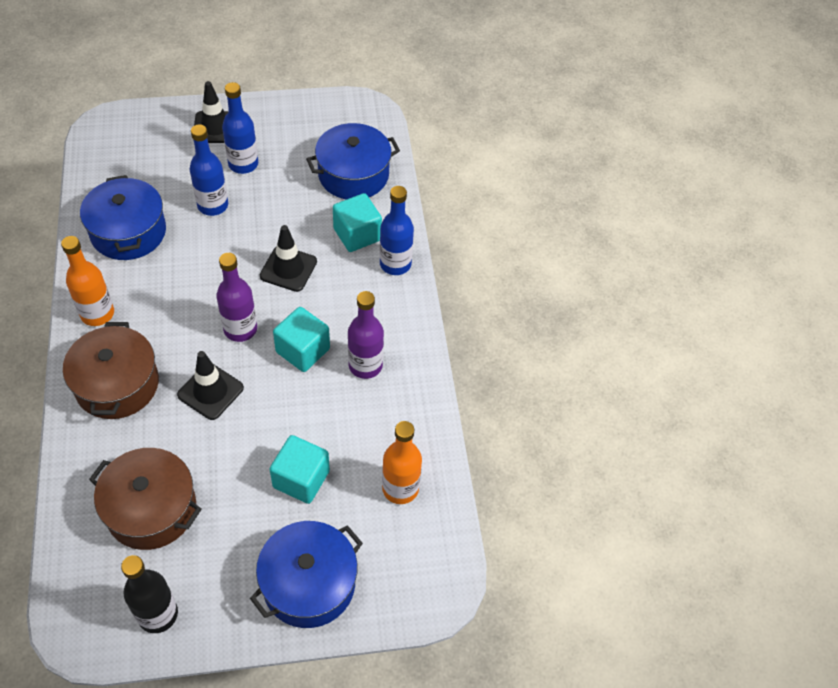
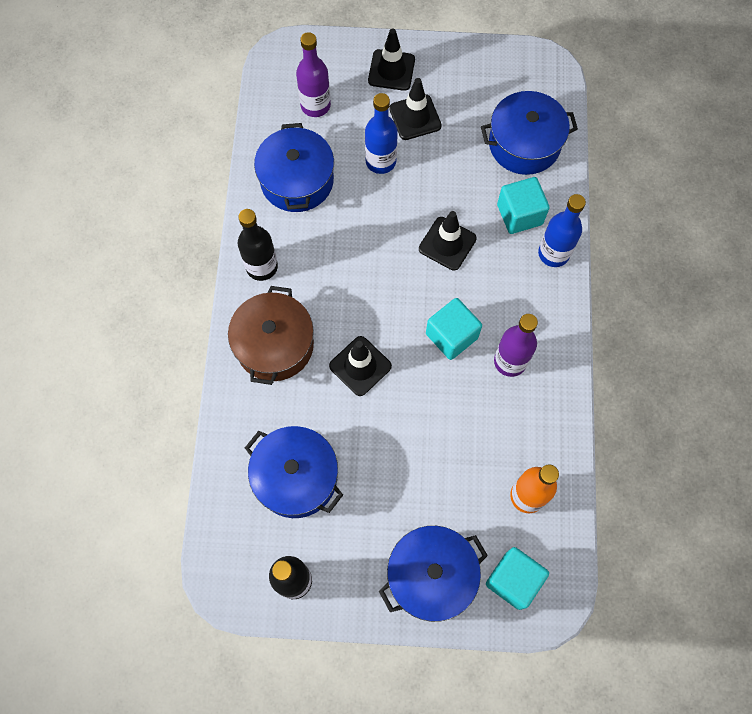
camera: 15 degrees right, 15 degrees up
(97, 314) = (262, 267): orange bottle -> black bottle
(151, 509) = (296, 477): brown pot -> blue pot
(240, 329) = (394, 304): purple bottle -> purple bottle (315, 105)
(243, 164) = (415, 117): blue bottle -> black traffic cone
(301, 479) = (435, 470): turquoise cube -> turquoise cube (513, 580)

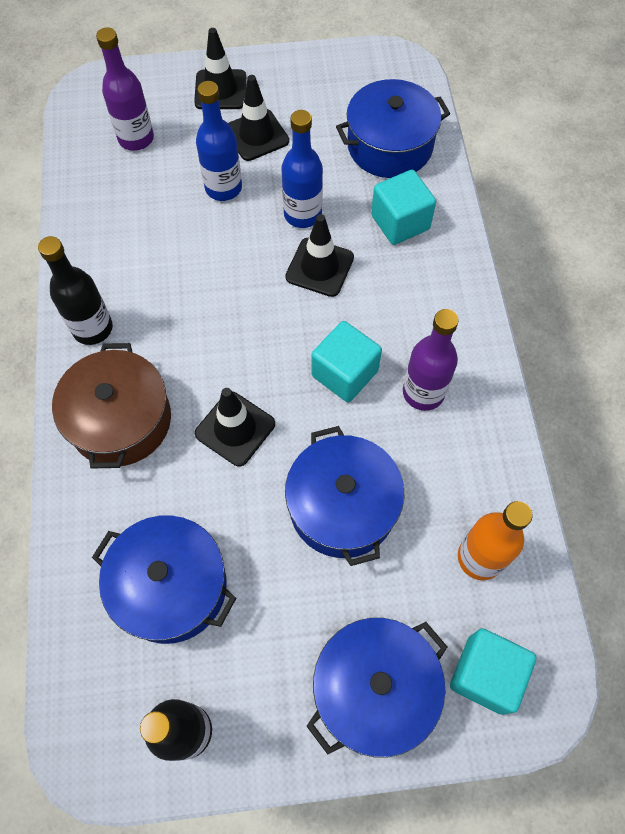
camera: 10 degrees left, 5 degrees down
(297, 180) = (124, 223): blue pot -> blue pot (342, 506)
(553, 253) = (449, 259): blue bottle -> blue bottle (302, 214)

